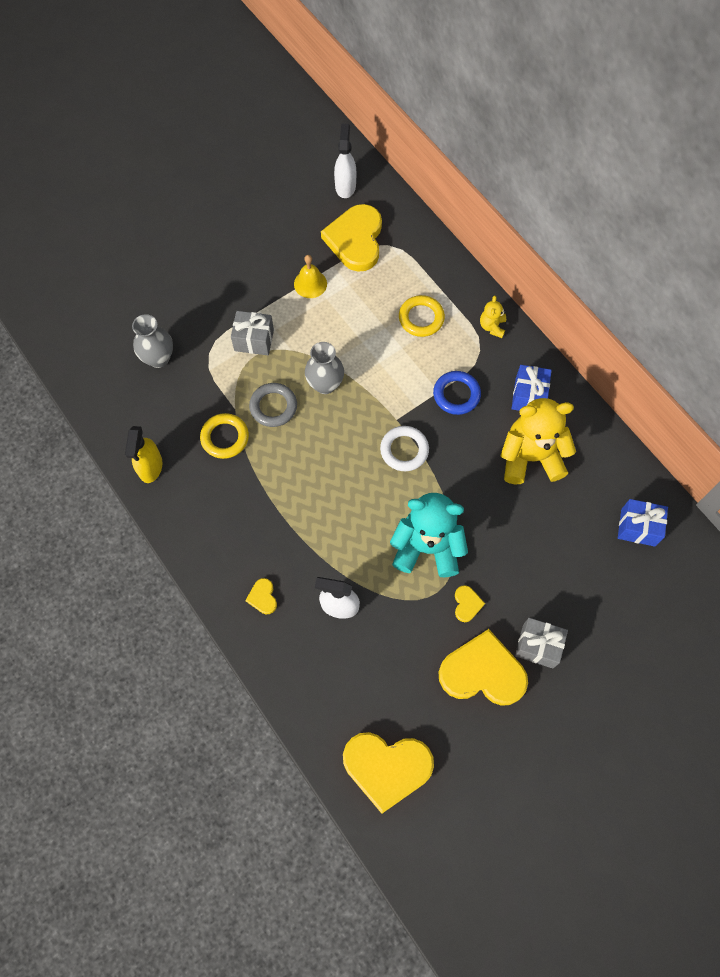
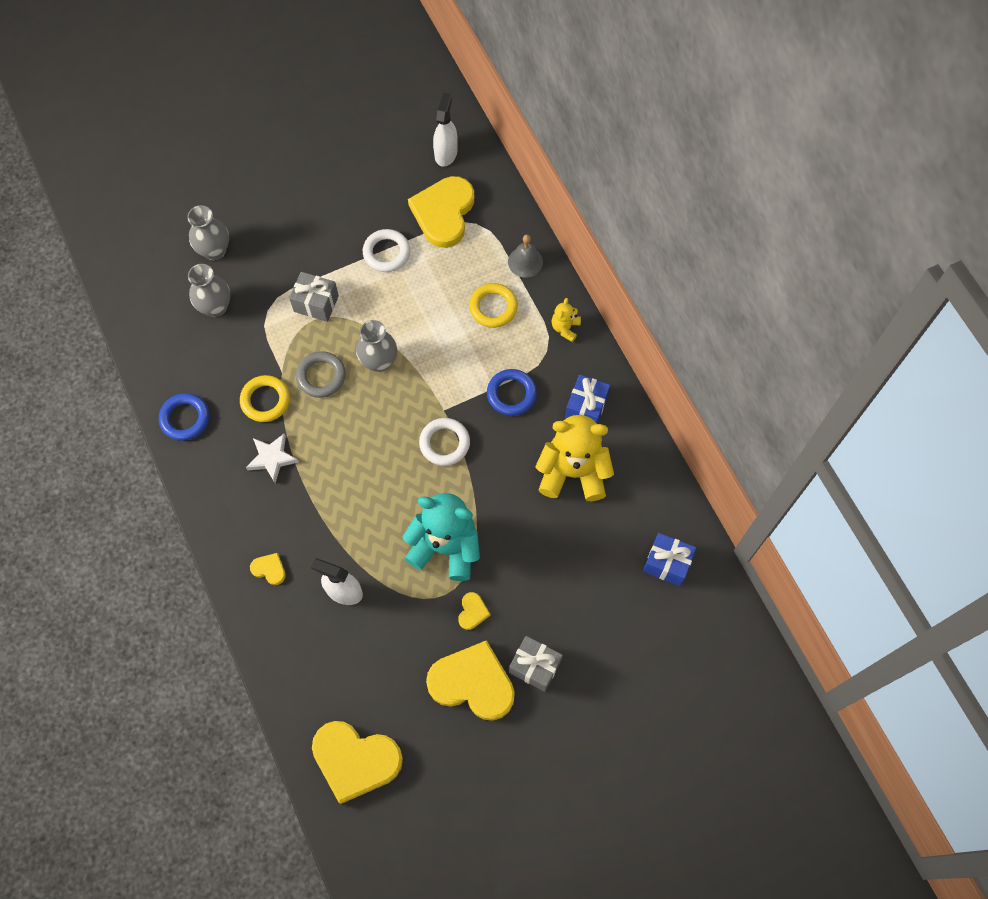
camera: 10 degrees right, 0 degrees up
(147, 306) = (215, 251): none -> grey vase
(150, 467) = (185, 418): yellow spray bottle -> blue ring
(243, 491) = (272, 458): none -> white star
(263, 597) = (269, 569): yellow heart -> yellow heart turned 120 degrees clockwise
(310, 284) = (386, 253): yellow bell -> white ring
(441, 272) = (525, 262): none -> grey bell

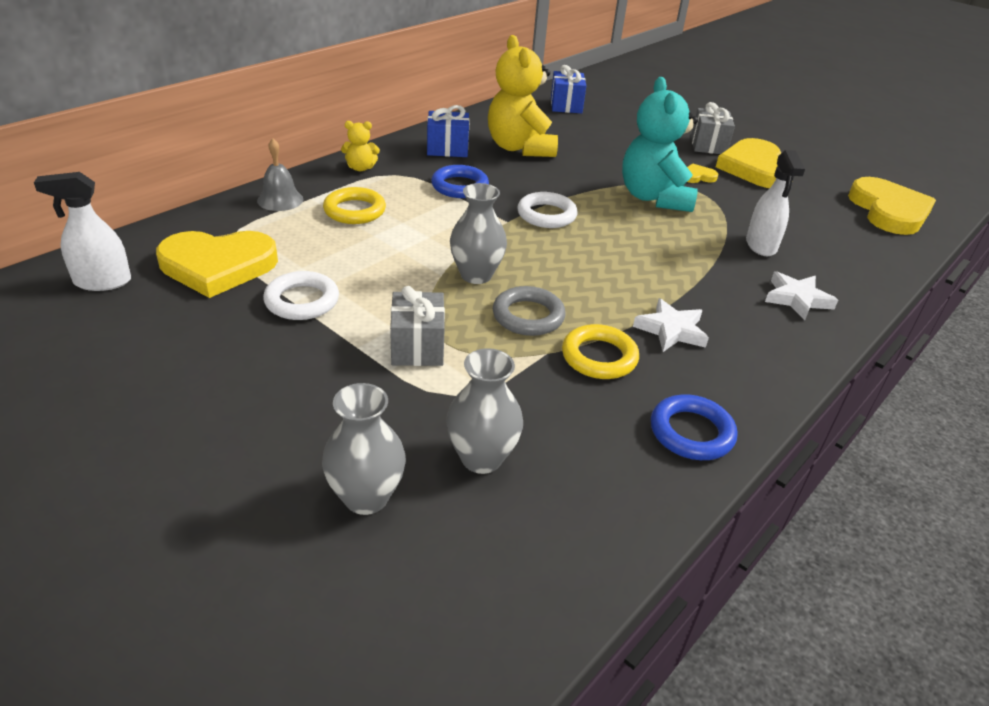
camera: 115 degrees left, 30 degrees down
(269, 569) = (797, 299): yellow heart -> white star

